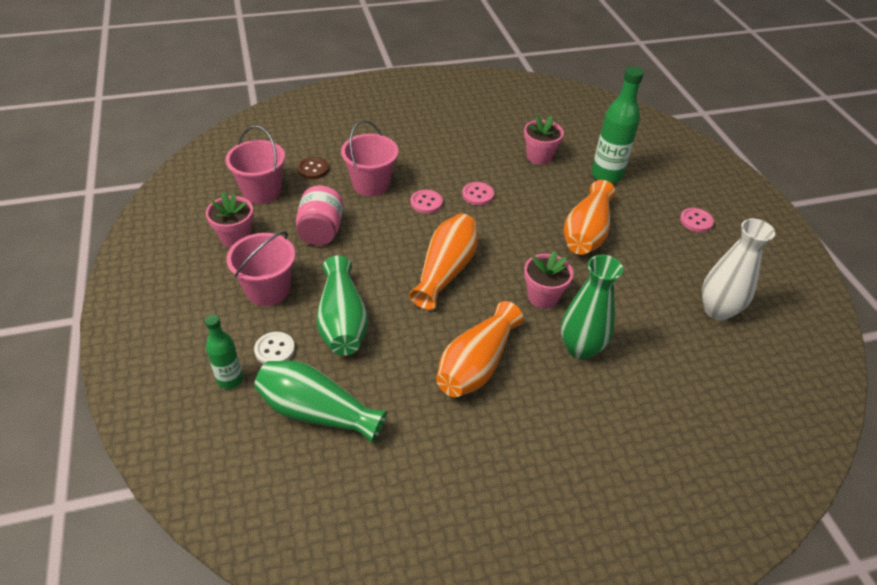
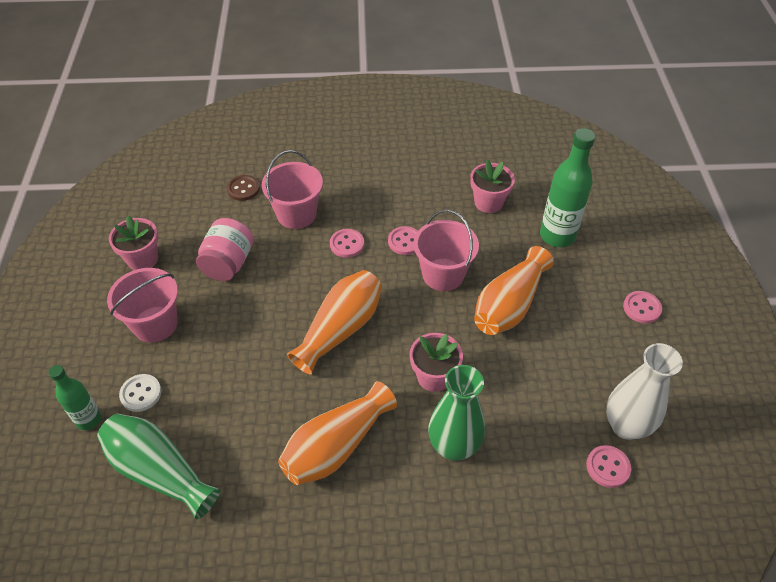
camera: 15 degrees right, 5 degrees up
(261, 191) = (184, 209): pink bucket -> pink bucket (443, 274)
(342, 321) = (216, 372): green vase -> none
(714, 344) = (607, 467): none -> pink button

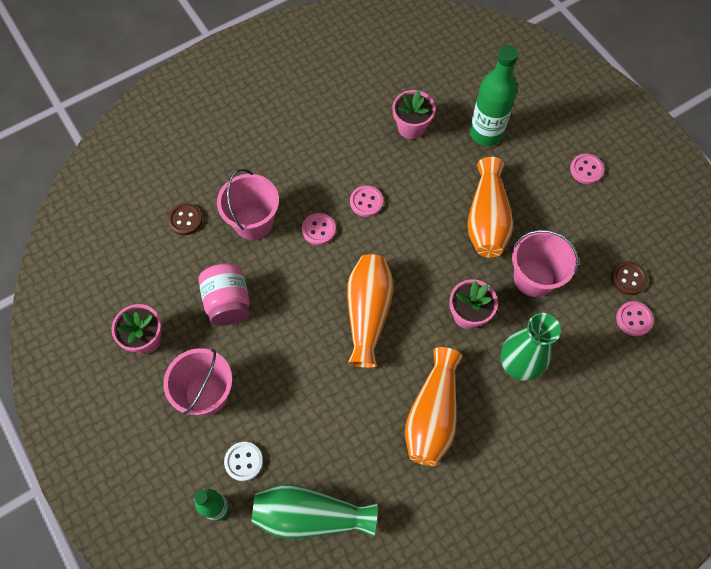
camera: 30 degrees left, 15 degrees up
(443, 274) = (417, 218): pink bucket -> pink bucket (534, 278)
(626, 426) = (628, 279): white vase -> brown button

